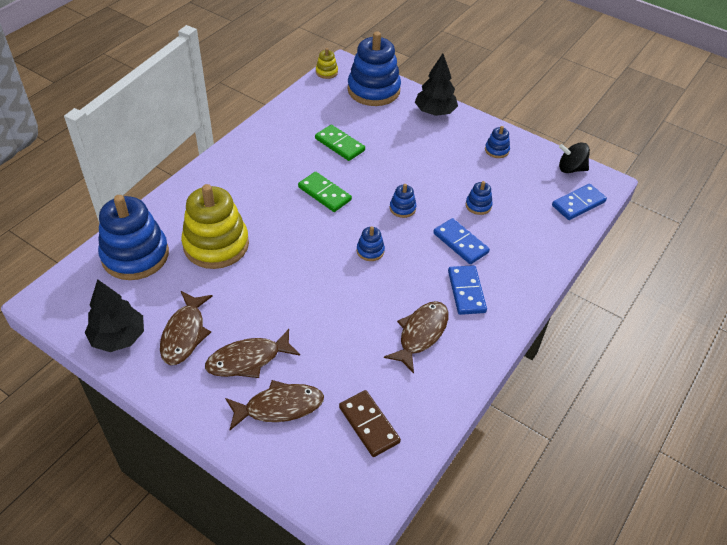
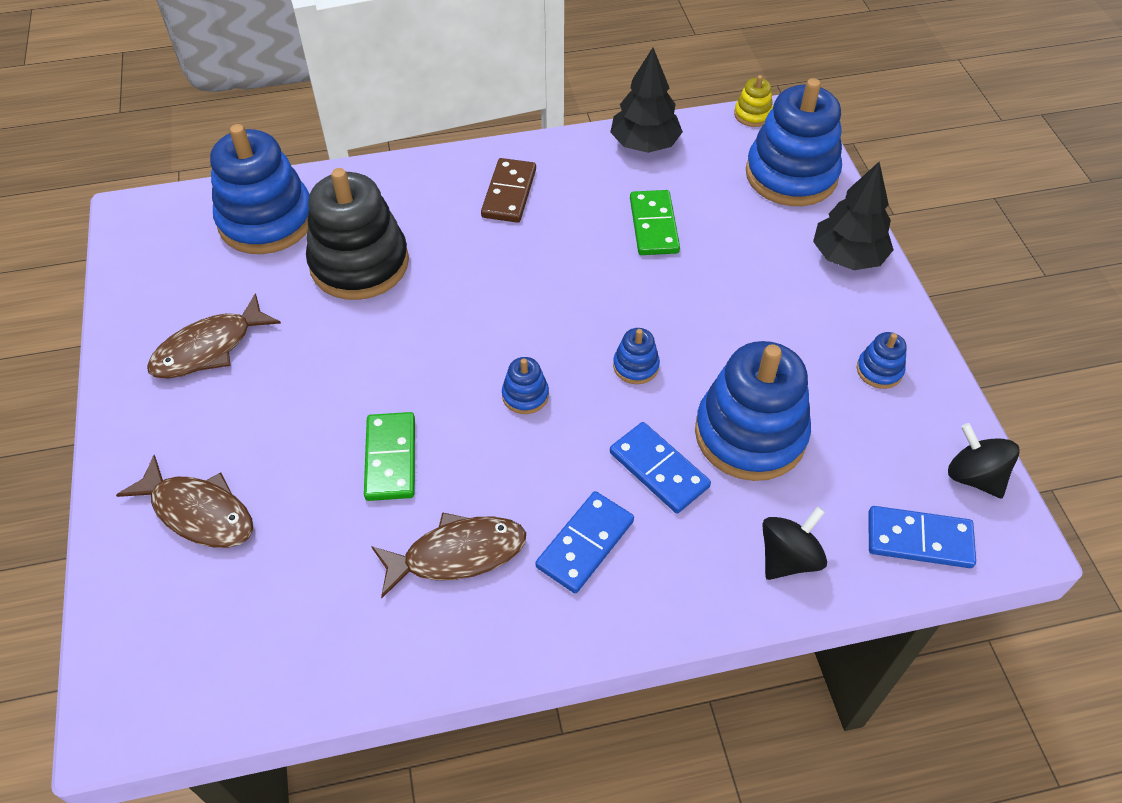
camera: 45 degrees right, 5 degrees up
(118, 337) = (147, 304): black tree -> black tree (644, 144)
(216, 245) = (359, 263): yellow stacking toy -> black stacking toy
(248, 360) = (233, 429): brown fish -> none
(324, 194) = (557, 280): green domino -> green domino (390, 458)
(369, 424) = (262, 618): brown domino -> brown domino (509, 193)
(460, 243) = (658, 470): blue domino -> blue domino turned 45 degrees counterclockwise
(478, 205) = (750, 434): blue stacking toy -> blue stacking toy, size x2.32
(544, 242) = (788, 558): none -> black spinning top

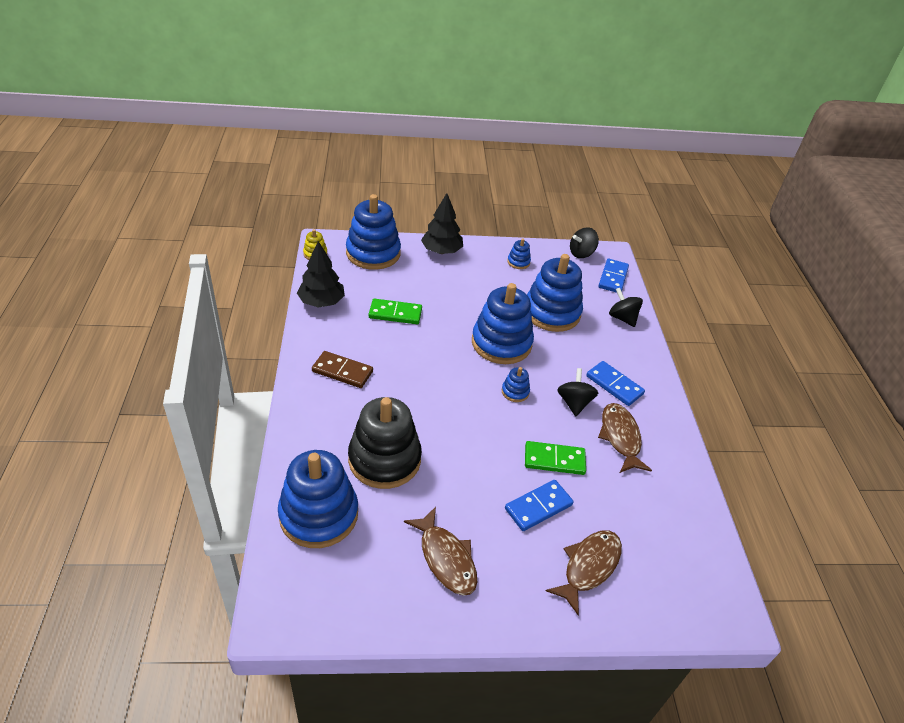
camera: 85 degrees left, 10 degrees down
(522, 481) = (574, 403): none -> black spinning top
(636, 366) = (501, 343): blue stacking toy -> blue stacking toy, size x2.32
(658, 470) = (571, 349): blue domino -> blue domino (538, 507)

